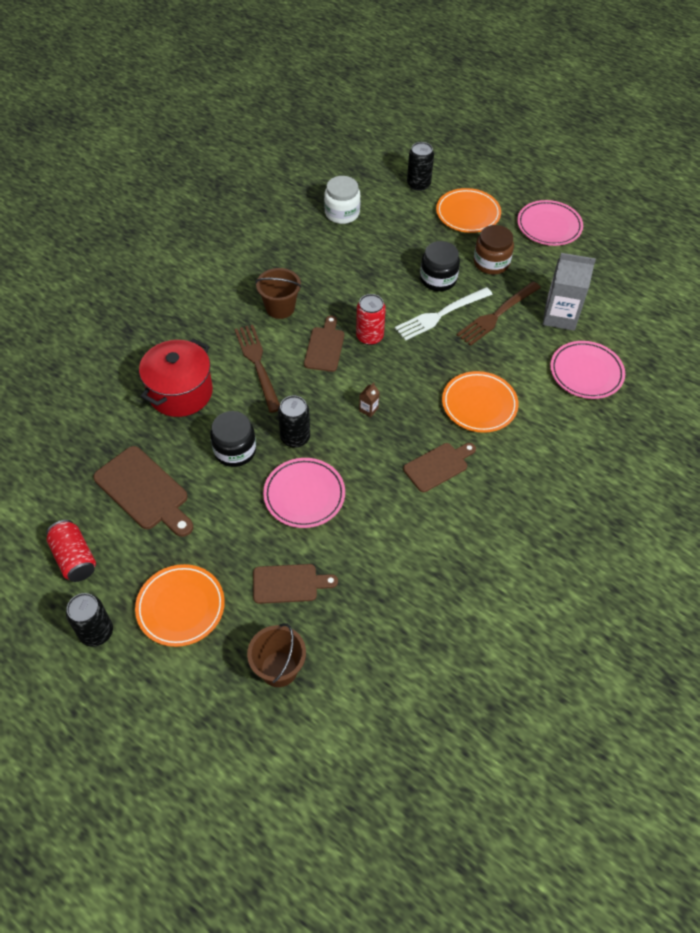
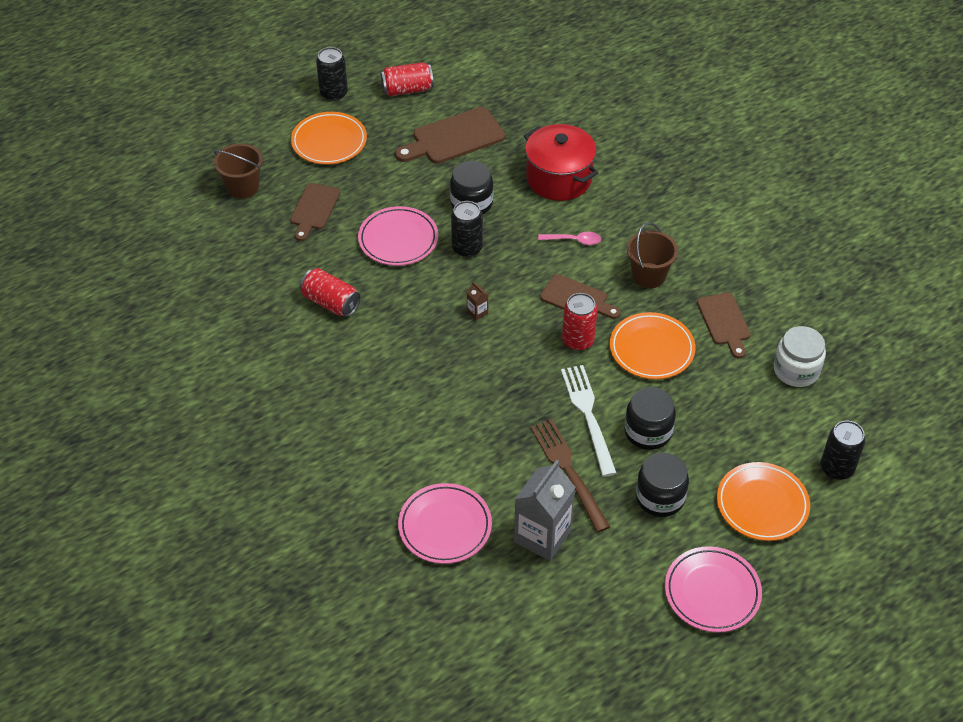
camera: 110 degrees right, 5 degrees down
(257, 364) = (574, 240): brown fork -> pink spoon
(406, 524) = (331, 302): none -> red can
(438, 466) = (382, 347): brown cutting board -> brown cutting board (724, 322)
(479, 404) = (443, 407): orange plate -> orange plate (651, 349)
(491, 263) = (660, 497): brown jar -> black jar

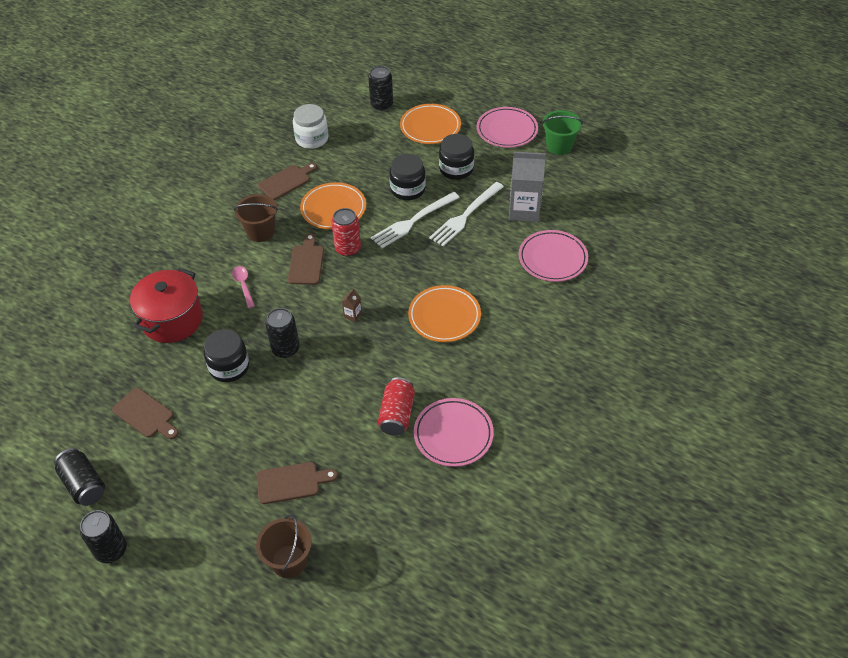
camera: 115 degrees left, 0 degrees up
(329, 142) = (190, 516): orange plate -> orange plate (444, 316)
(398, 239) = (299, 400): pink plate -> pink plate (453, 434)
(407, 89) = (84, 484): red can -> black can
(454, 138) = (145, 415): brown cutting board -> brown cutting board, size x0.66
(567, 470) = (465, 216): brown fork -> white fork
(646, 640) = (559, 146): none -> green bucket

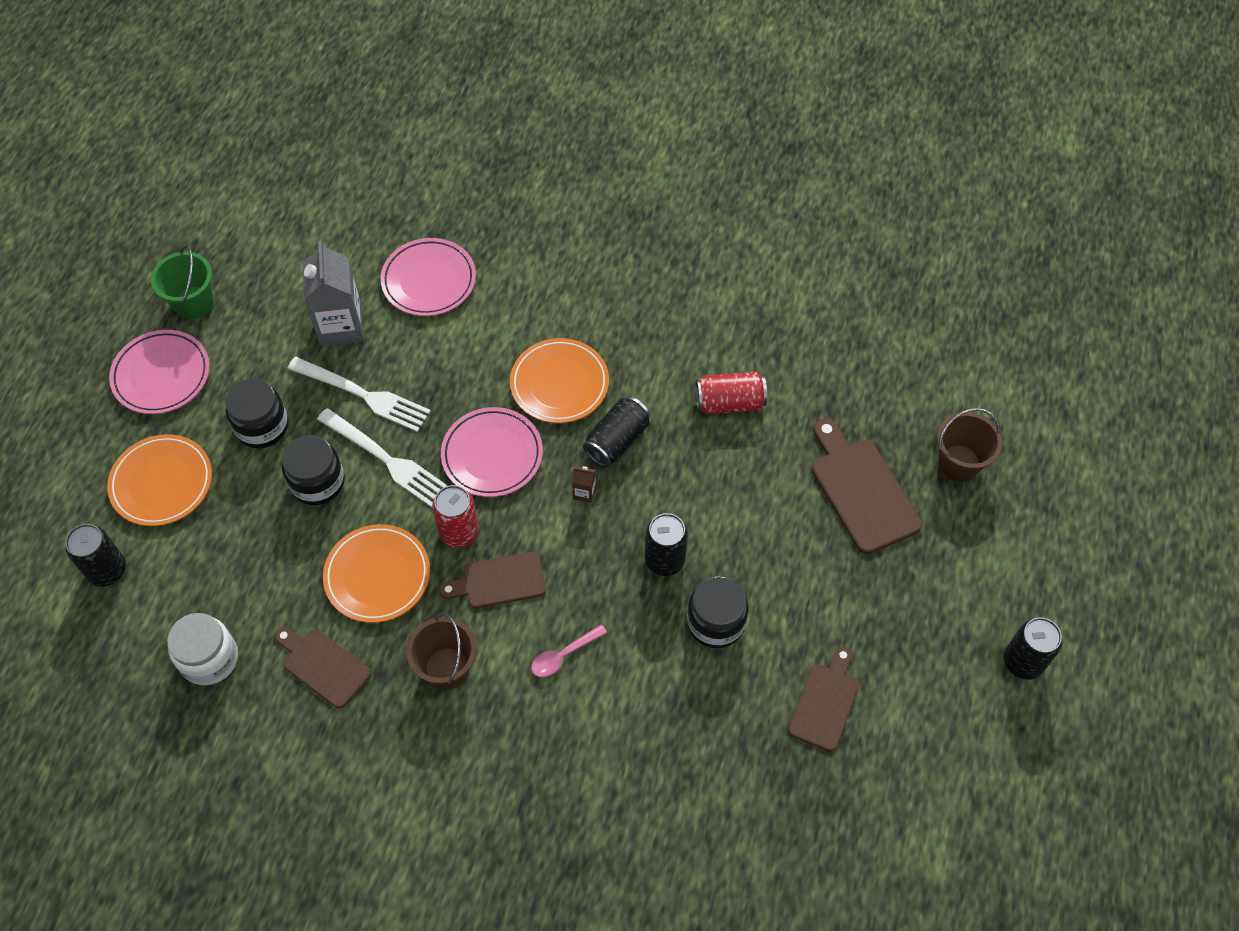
camera: 105 degrees left, 10 degrees up
(84, 484) = (953, 736): black can -> black can (617, 440)
(172, 320) = (654, 734): red pot -> none
(291, 482) = (861, 490): brown cutting board -> brown cutting board, size x1.51
(453, 434) = (739, 339): pink plate -> pink plate (492, 455)

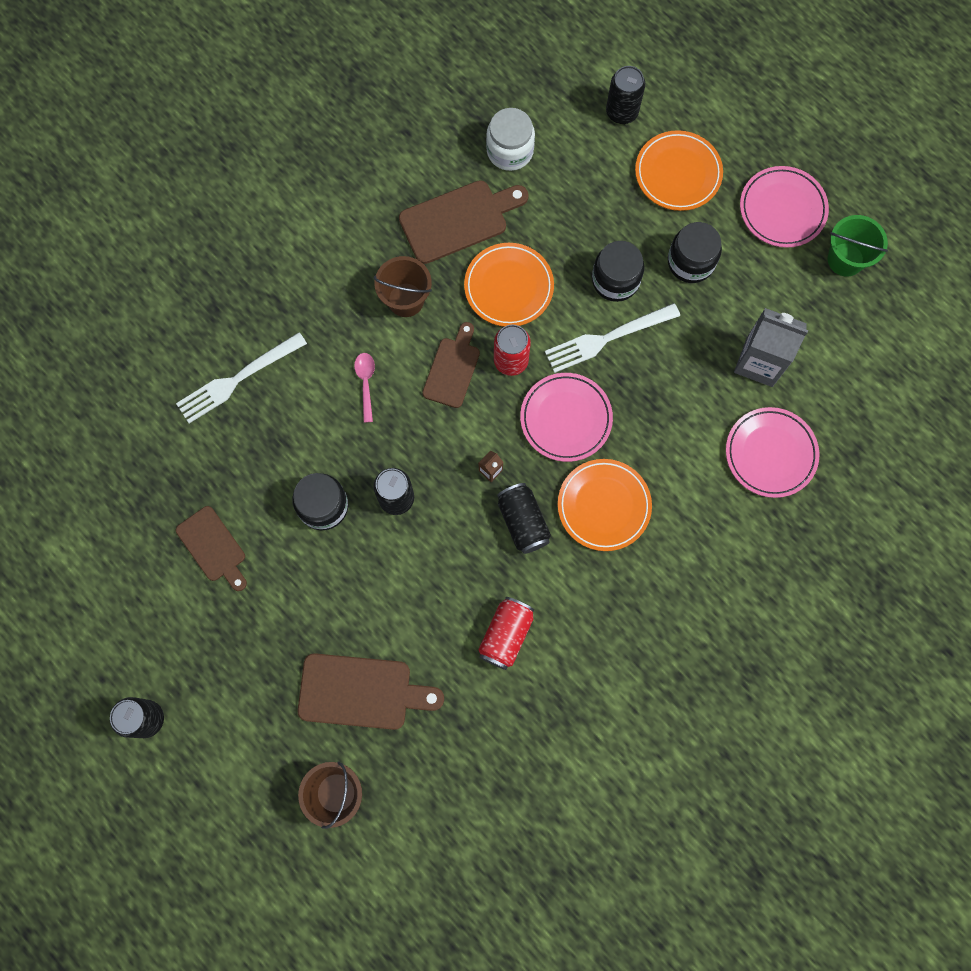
camera: 120 degrees right, 15 degrees up
(323, 666) = (458, 220): brown cutting board -> brown cutting board, size x1.51
(364, 395) = (678, 349): white fork -> white fork (236, 380)

